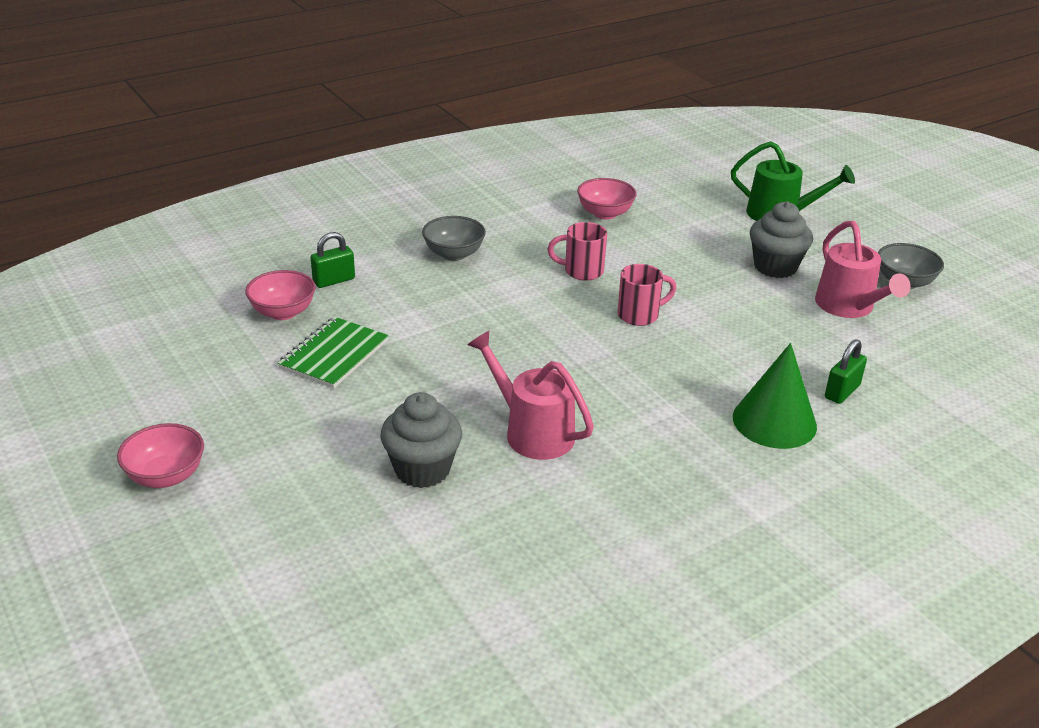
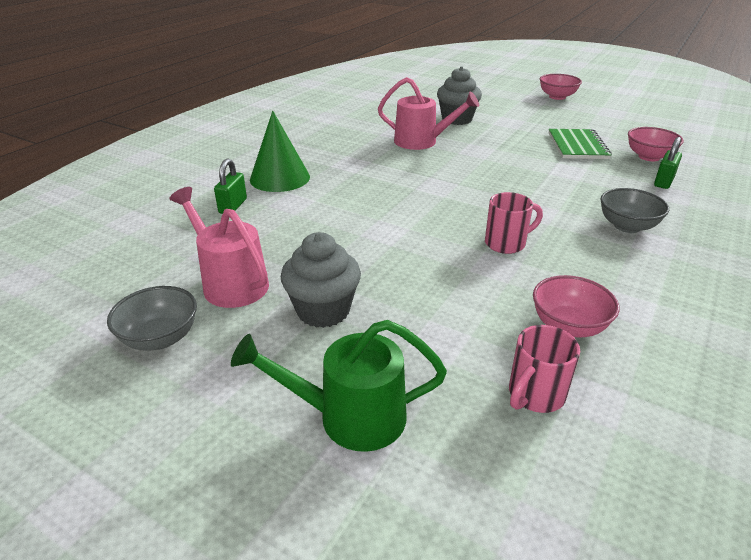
camera: 155 degrees right, 0 degrees up
(639, 315) = (420, 219): pink mug -> pink mug (535, 395)

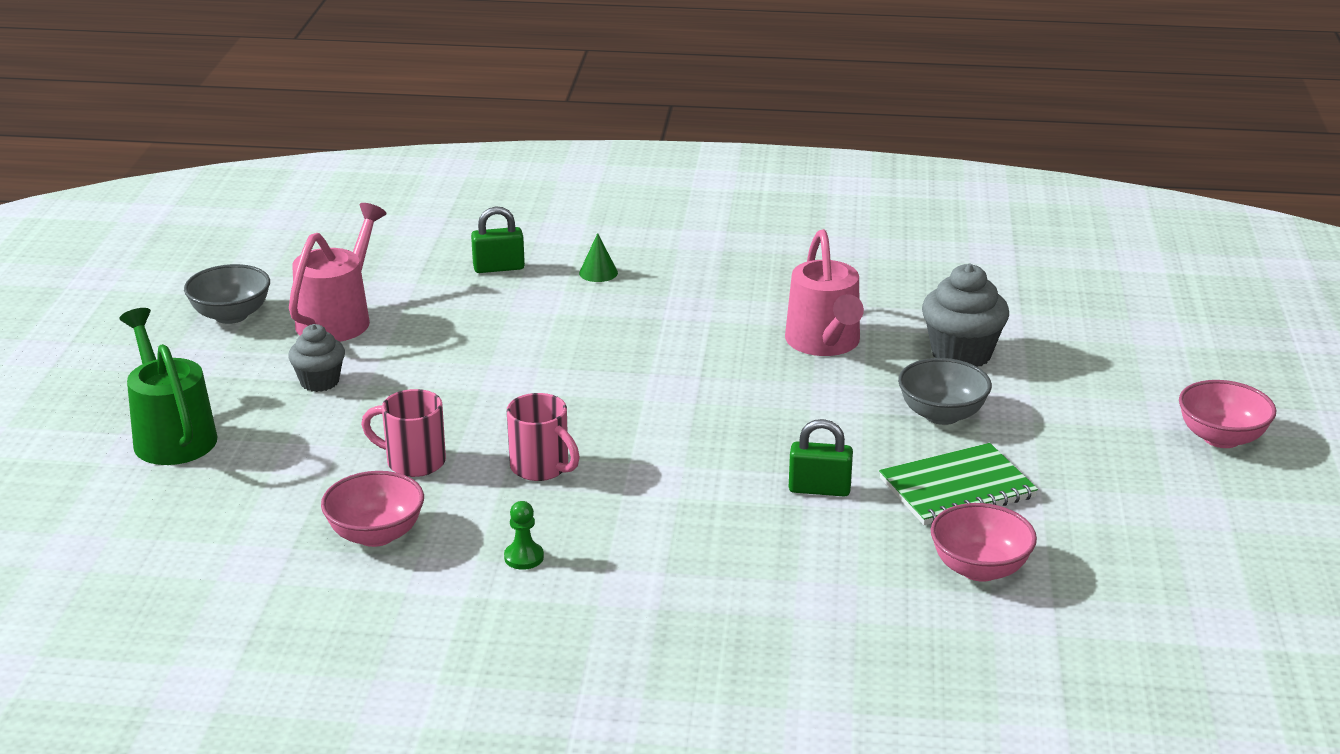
camera: 65 degrees right, 5 degrees down
(280, 178) = (598, 272): green cone -> green cone, size x0.44
(323, 311) = (319, 382): grey cupcake -> grey cupcake, size x0.63
(535, 395) = (245, 527): pink mug -> pink mug (413, 462)
(614, 271) = (524, 557): none -> green pawn
(627, 226) = (667, 560): grey bowl -> grey bowl (942, 414)
(663, 182) = (872, 589): green padlock -> green padlock (819, 489)

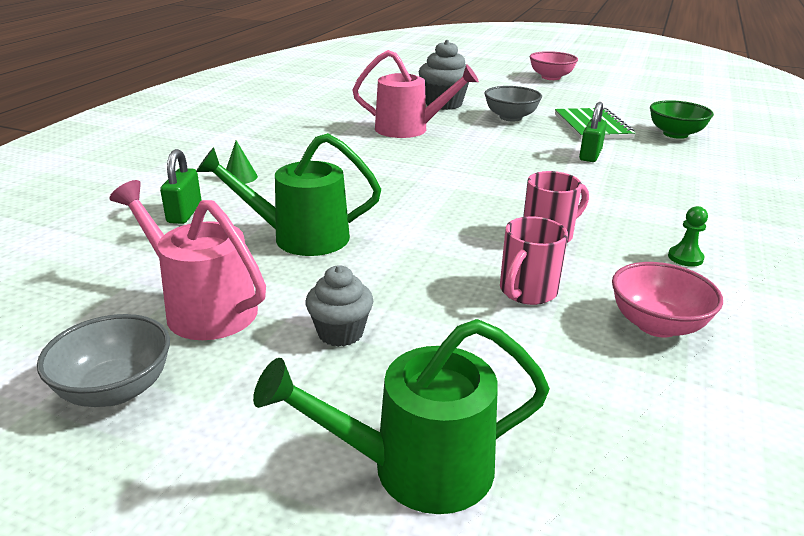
camera: 75 degrees left, 0 degrees up
(474, 332) = (299, 237): none -> green watering can
(979, 569) = (675, 134): pink bowl -> green bowl

